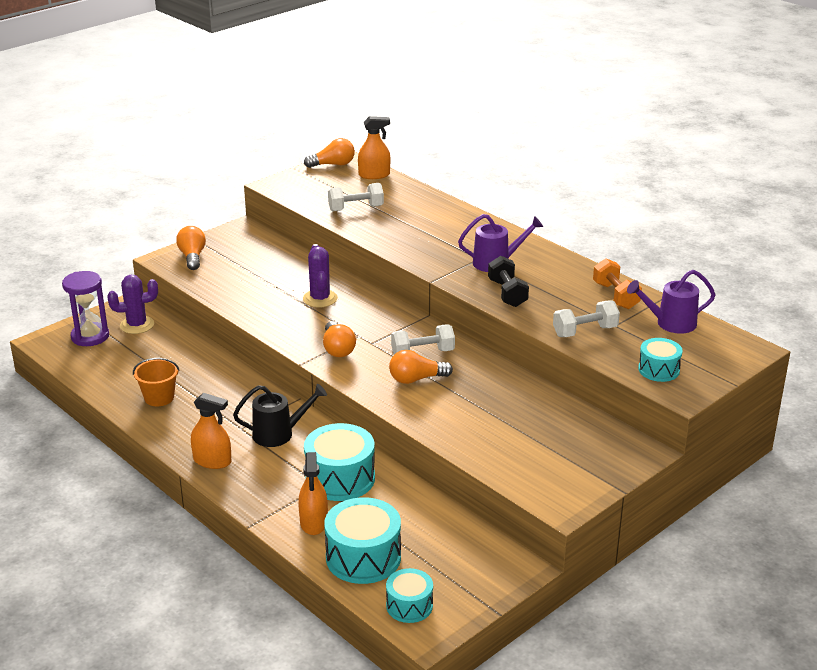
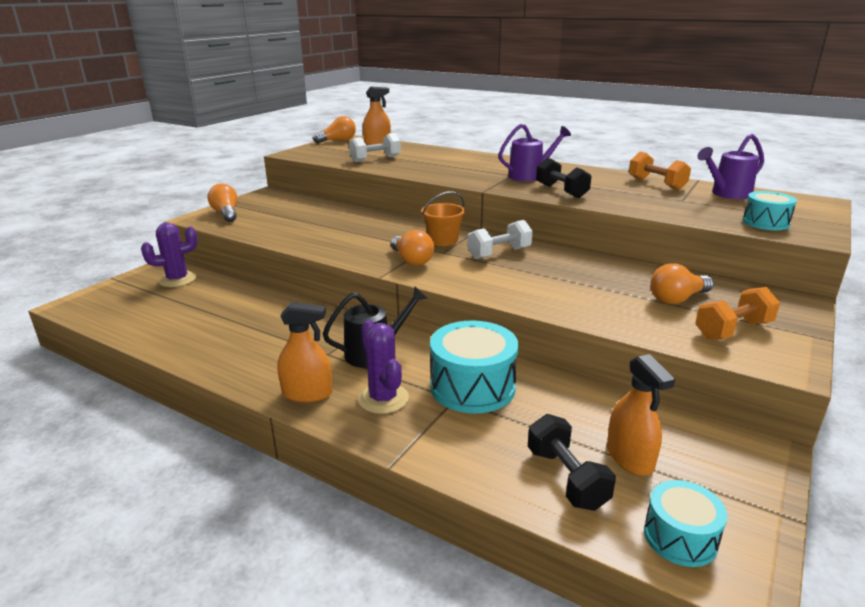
camera: 15 degrees left, 5 degrees down
(90, 336) = (126, 295): purple hourglass -> none
(159, 398) = (219, 338): orange bucket -> orange bucket (443, 240)
(314, 522) = (473, 444): orange spray bottle -> orange spray bottle (630, 457)
(320, 299) = (369, 228): purple cactus -> purple cactus (383, 398)
(363, 557) = (566, 478): turquoise drum -> black dumbbell
(416, 379) = (511, 273): orange light bulb -> orange light bulb (677, 299)
(554, 470) = (733, 330): none -> orange dumbbell
(585, 331) = (662, 206): white dumbbell -> none

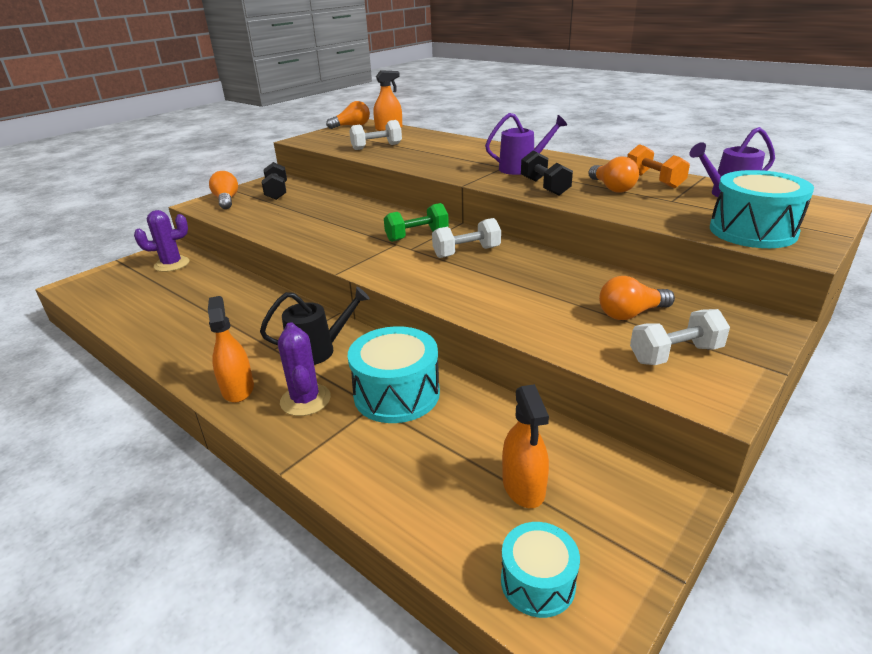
camera: 10 degrees right, 5 degrees up
(307, 393) = (238, 389): orange spray bottle -> orange spray bottle turned 120 degrees counterclockwise
(411, 260) = (375, 256): orange light bulb -> orange light bulb (612, 188)
(443, 240) = (417, 236): orange bucket -> green dumbbell
(566, 478) = (447, 503): black dumbbell -> black dumbbell (277, 192)
(733, 330) = (675, 354): orange dumbbell -> white dumbbell
(765, 222) = (752, 231): turquoise drum -> turquoise drum, size x1.68

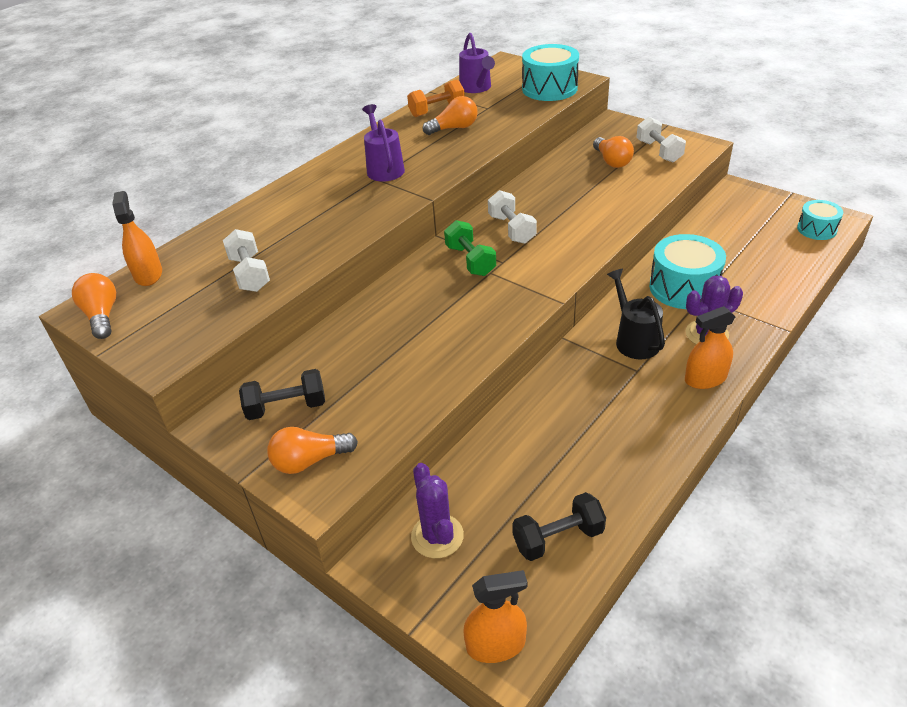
camera: 90 degrees left, 10 degrees up
(523, 486) = (753, 233): orange spray bottle -> orange spray bottle (496, 645)
(544, 187) = (445, 157): black dumbbell -> black dumbbell (558, 538)

